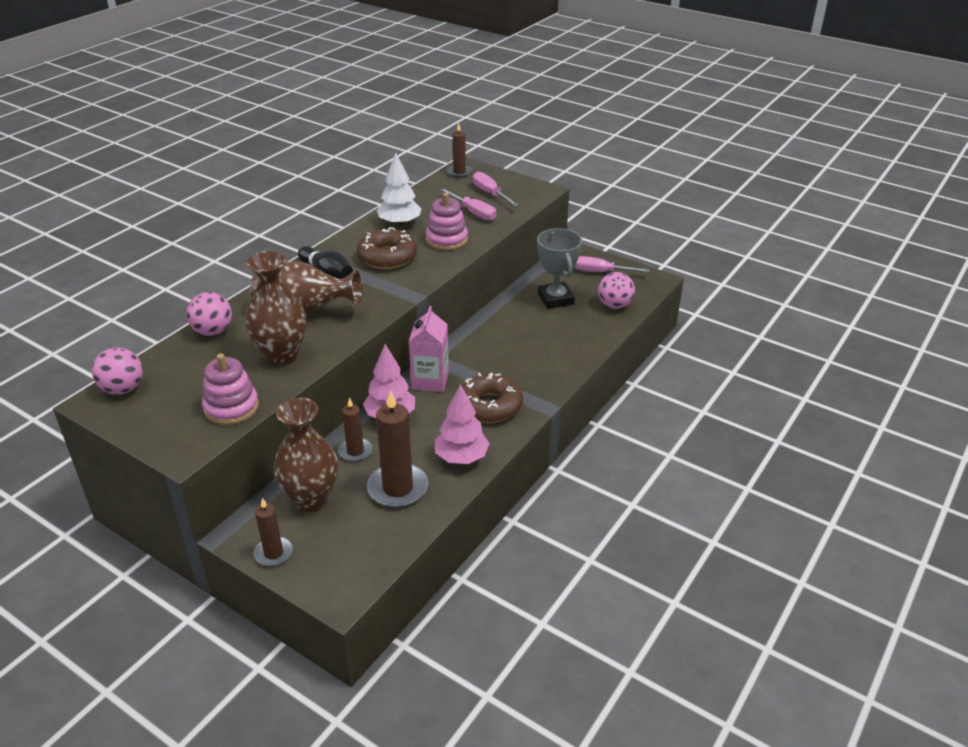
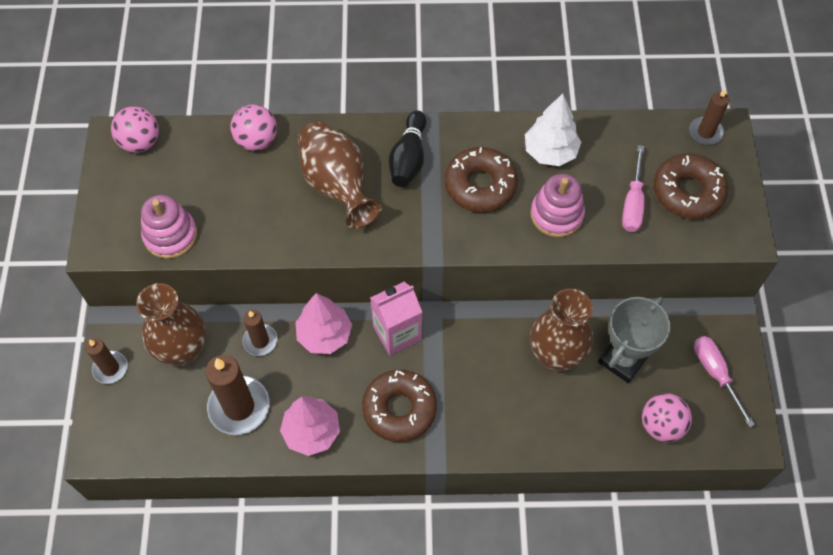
camera: 55 degrees right, 25 degrees up
(281, 355) = (262, 217): brown vase -> brown vase (556, 355)
(490, 194) = (687, 192): pink screwdriver -> brown donut

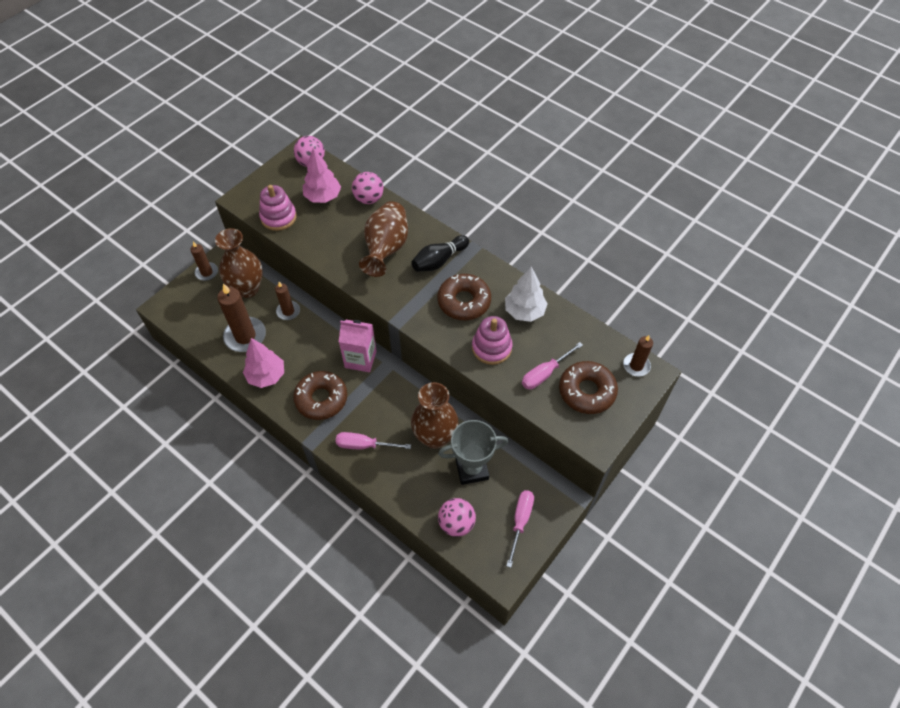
camera: 40 degrees right, 5 degrees down
(324, 335) = (322, 332): pink tree -> pink tree (323, 197)
(494, 421) = (364, 445): none -> pink screwdriver

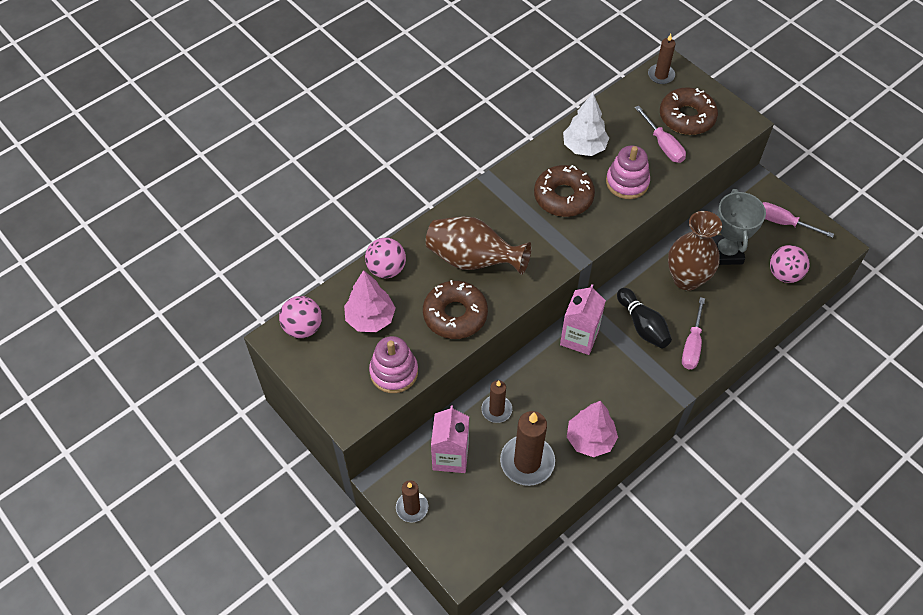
camera: 80 degrees left, 0 degrees up
(247, 288) = (450, 456): brown vase -> pink carton
(321, 399) = (629, 382): brown donut -> brown donut (455, 315)
(439, 261) = (501, 211): black bowling pin -> black bowling pin (642, 325)

